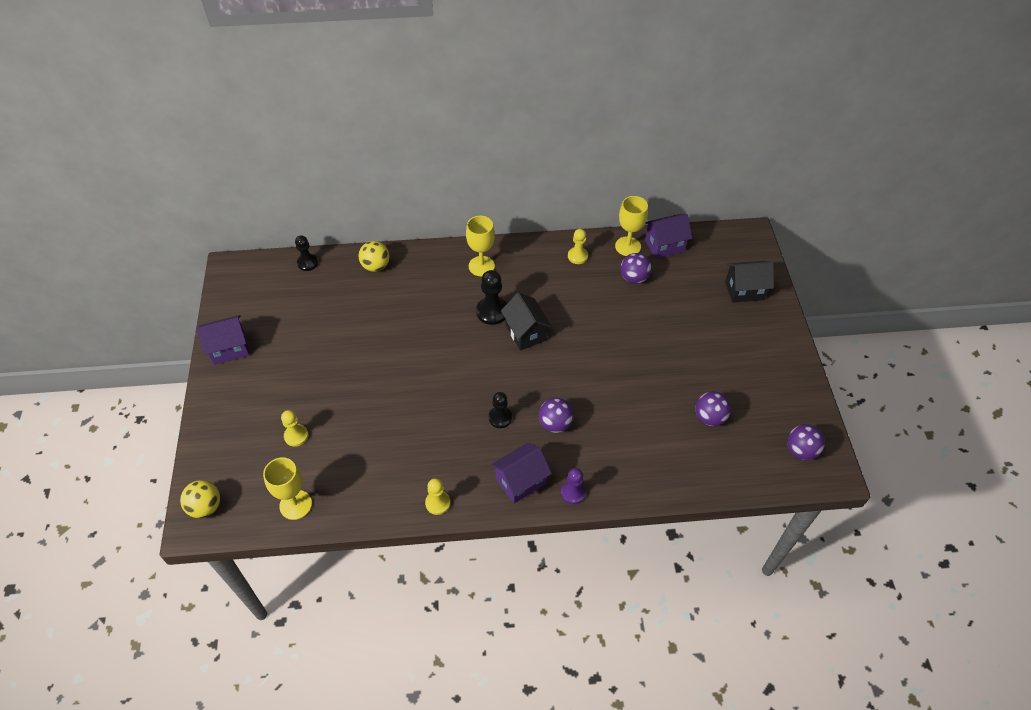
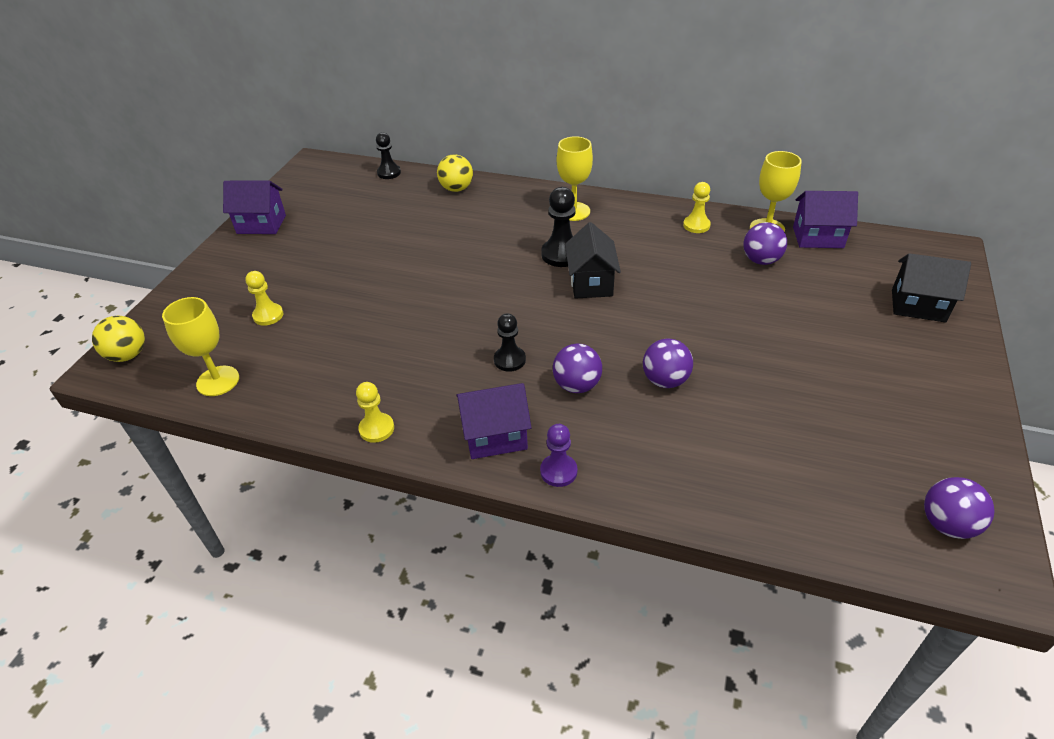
camera: 25 degrees right, 10 degrees down
(709, 417) = (806, 438): purple ball -> purple ball (665, 380)

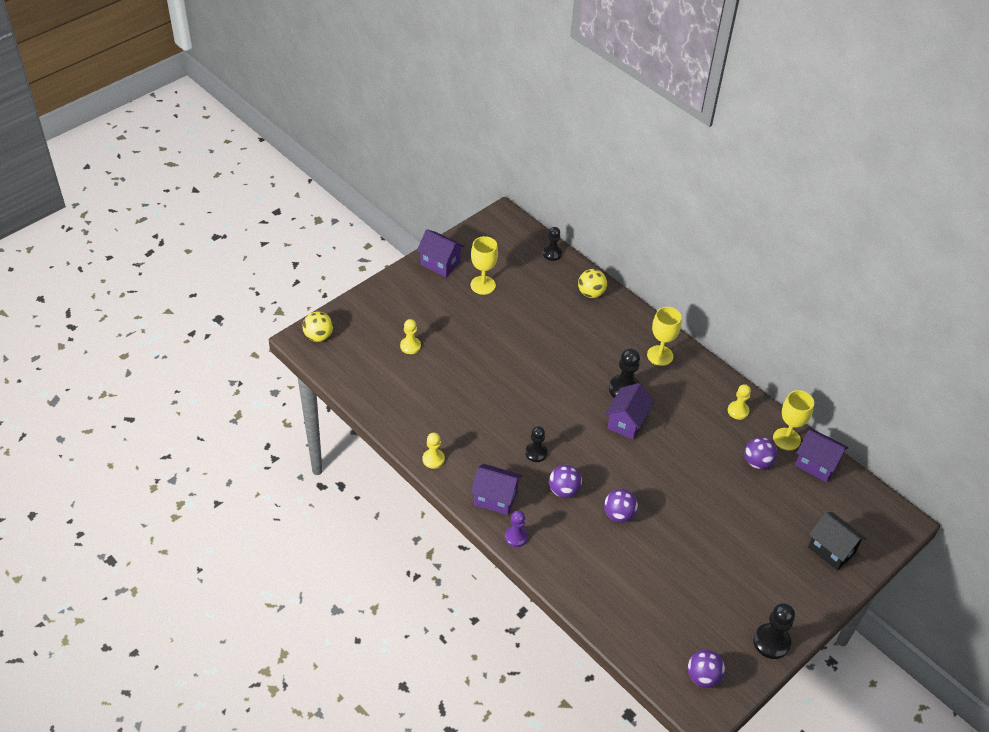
camera: 25 degrees right, 5 degrees up
(218, 381) = (361, 381): yellow goblet -> yellow goblet (483, 285)
(591, 283) = (627, 422): black house -> purple house
(971, 434) = (771, 642): none -> black pawn

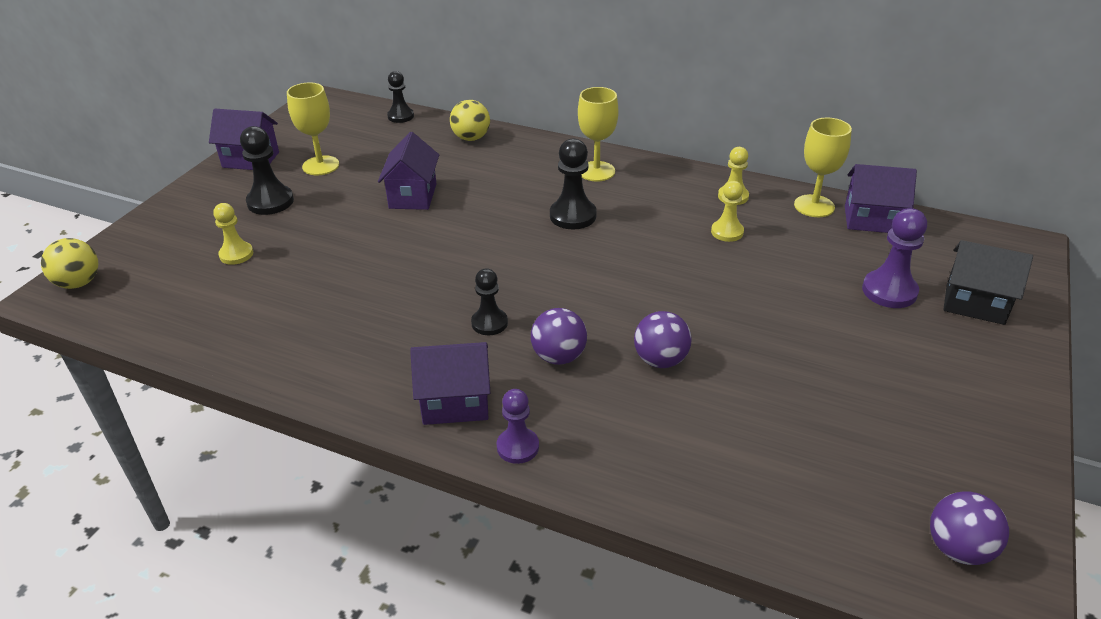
camera: 20 degrees left, 10 degrees down
(433, 459) = (326, 383): yellow pawn -> yellow pawn (727, 232)
(627, 422) = (599, 249): purple house -> purple house (413, 196)
(757, 462) = (799, 240): purple ball -> none
(771, 642) = (1008, 451): black pawn -> black pawn (270, 202)
(785, 521) = (889, 291): none -> purple pawn

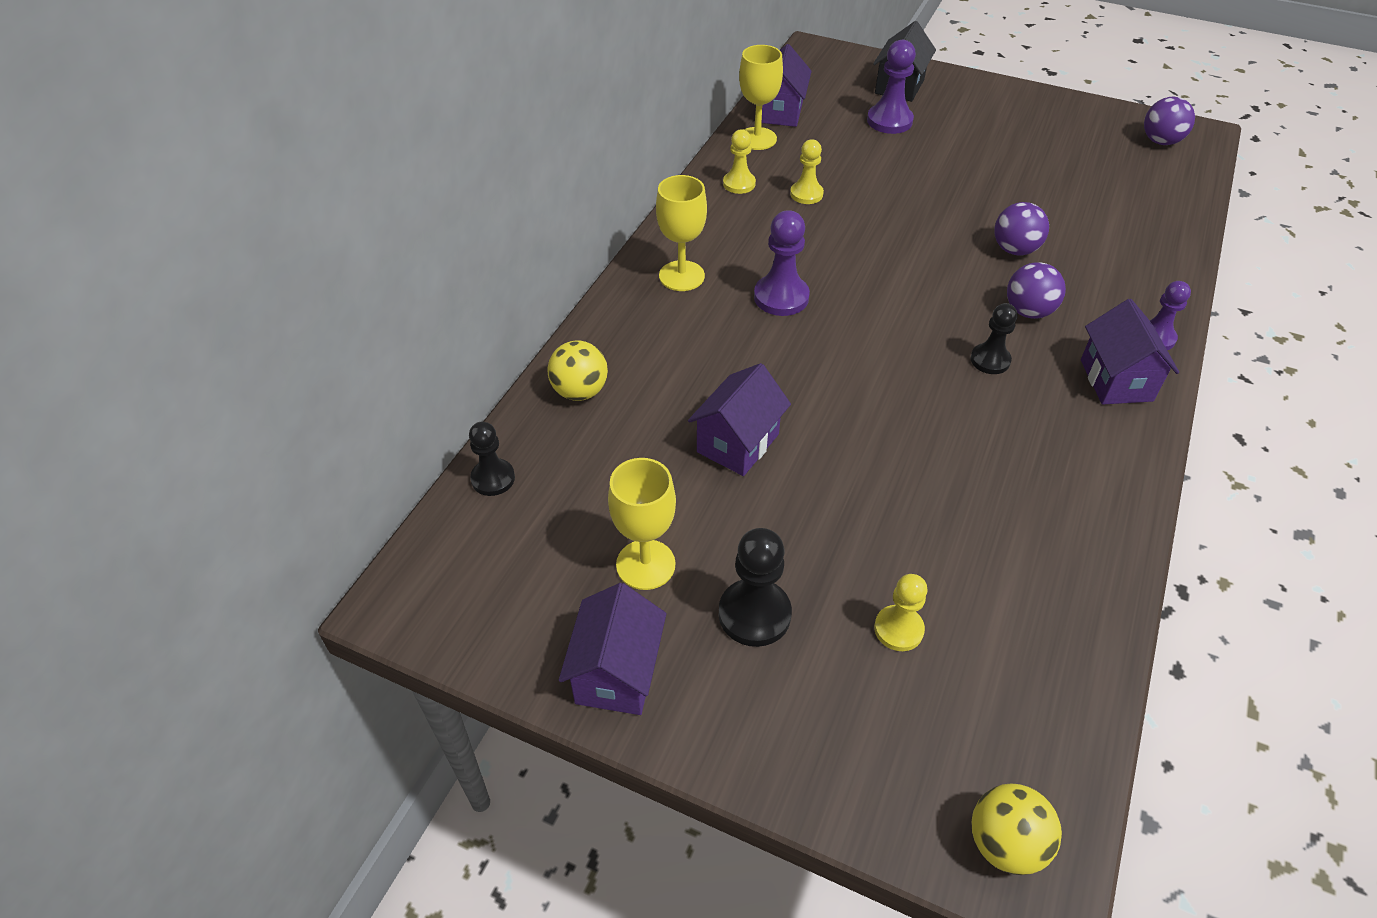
camera: 90 degrees left, 10 degrees up
(413, 196) = (737, 443): purple house -> purple house turned 60 degrees counterclockwise
(573, 216) = (781, 297): black pawn -> purple pawn

